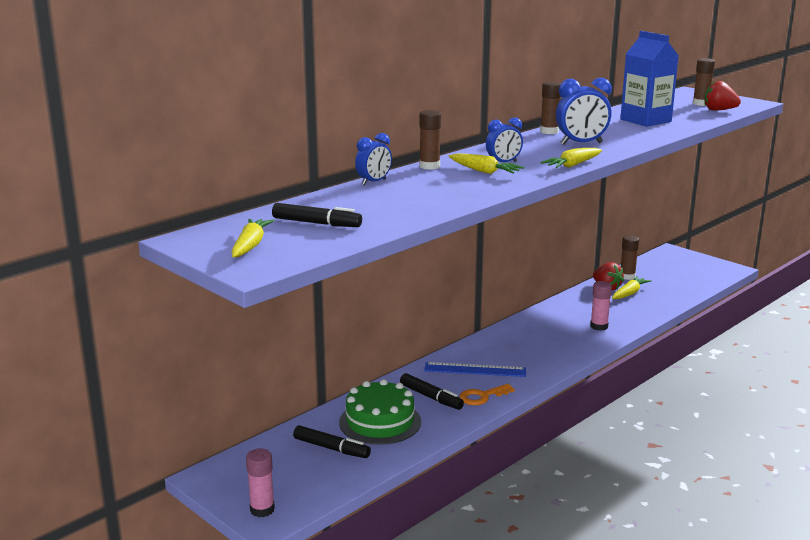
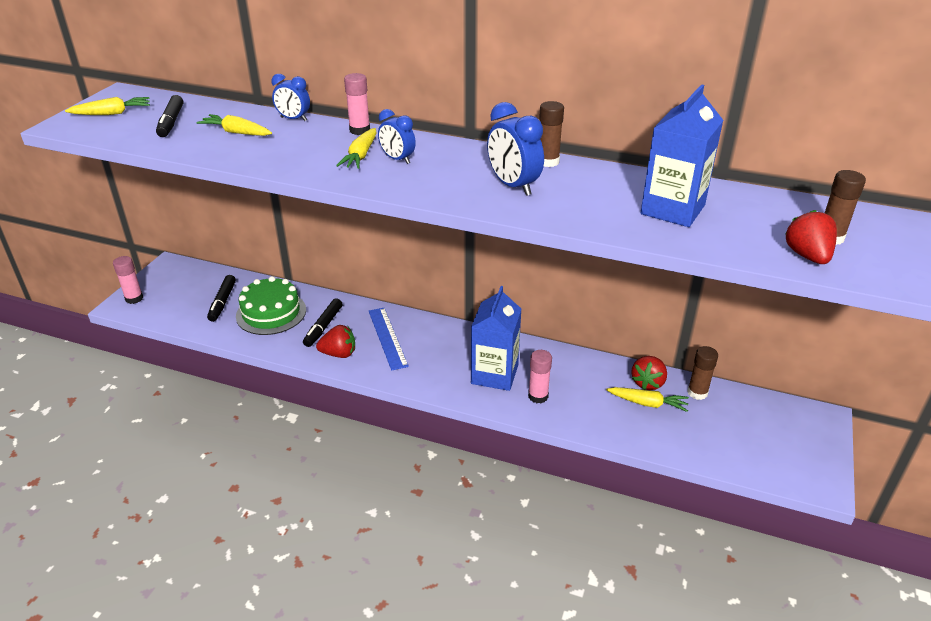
camera: 65 degrees right, 15 degrees up
(429, 166) = (359, 130): brown glue stick -> pink glue stick
(482, 396) = (339, 354): orange key -> red strawberry
(561, 336) = (494, 374): none -> blue carton
(572, 165) = (418, 194): yellow carrot -> yellow carrot (237, 132)

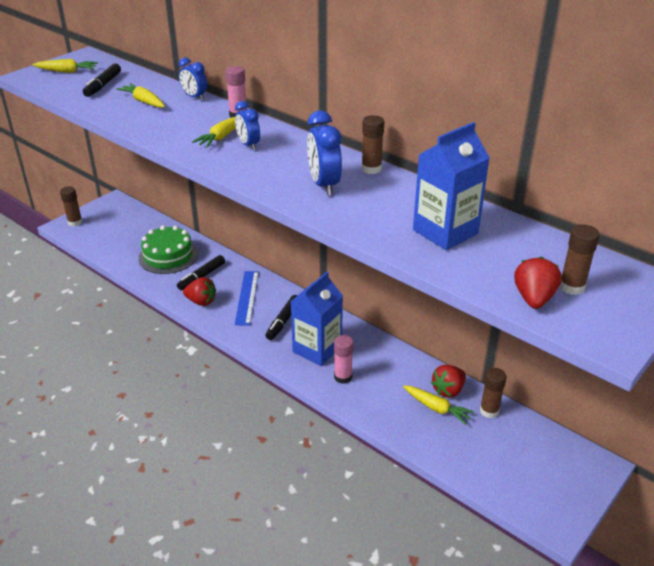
camera: 20 degrees right, 0 degrees up
(134, 298) = (75, 222): pink glue stick -> brown glue stick
(222, 302) = (136, 239): black marker -> black marker (283, 321)

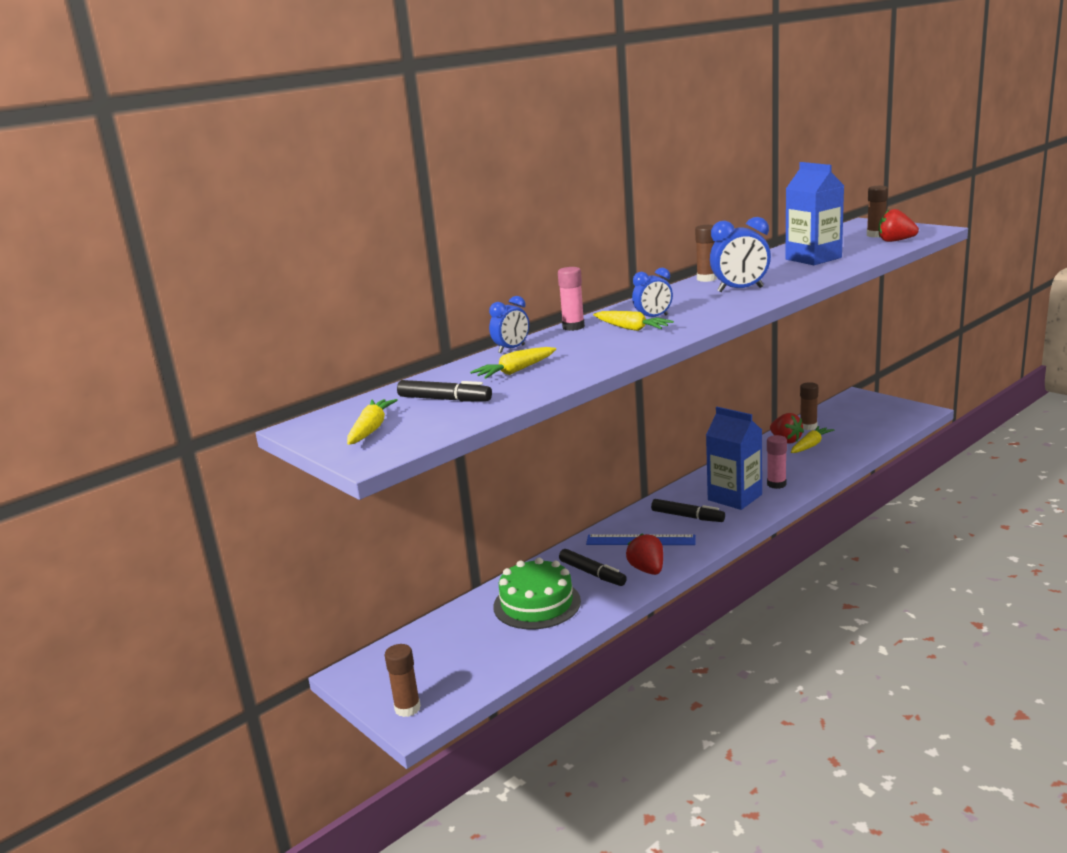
camera: 80 degrees left, 15 degrees down
(201, 301) = (647, 570): red strawberry -> red strawberry turned 45 degrees counterclockwise

